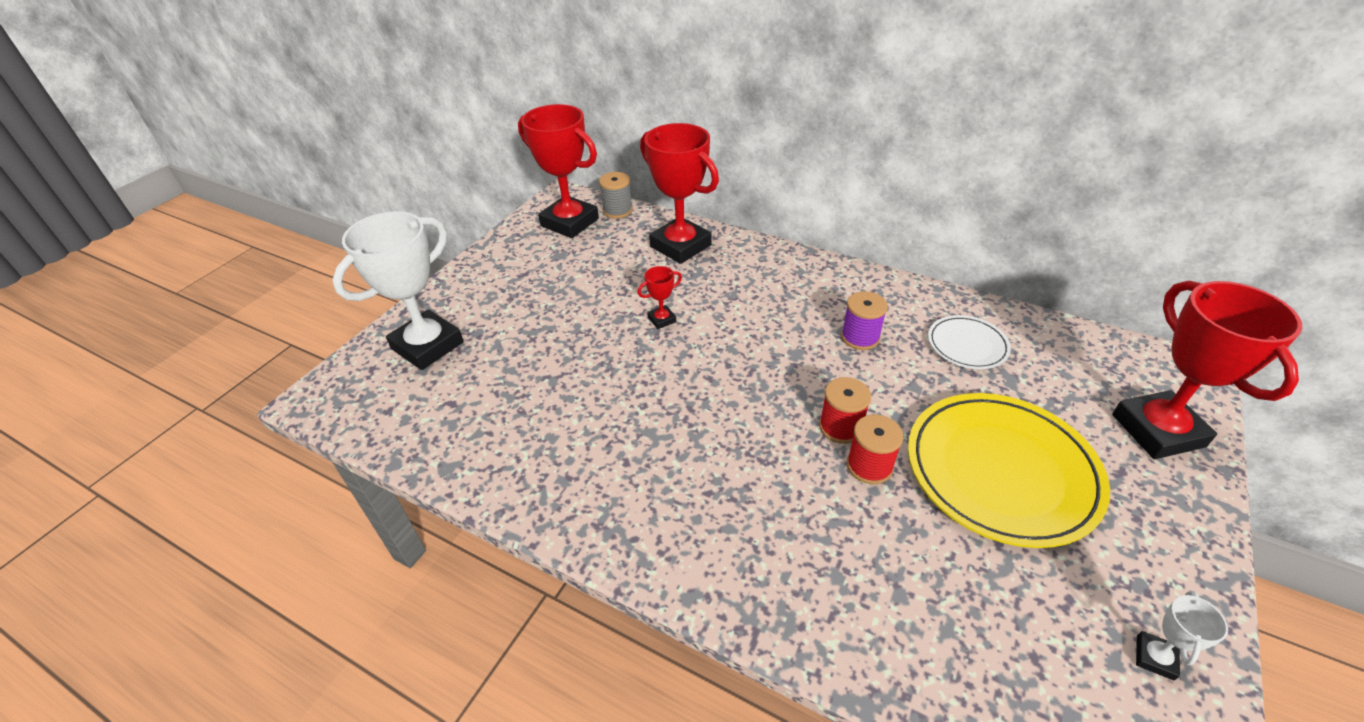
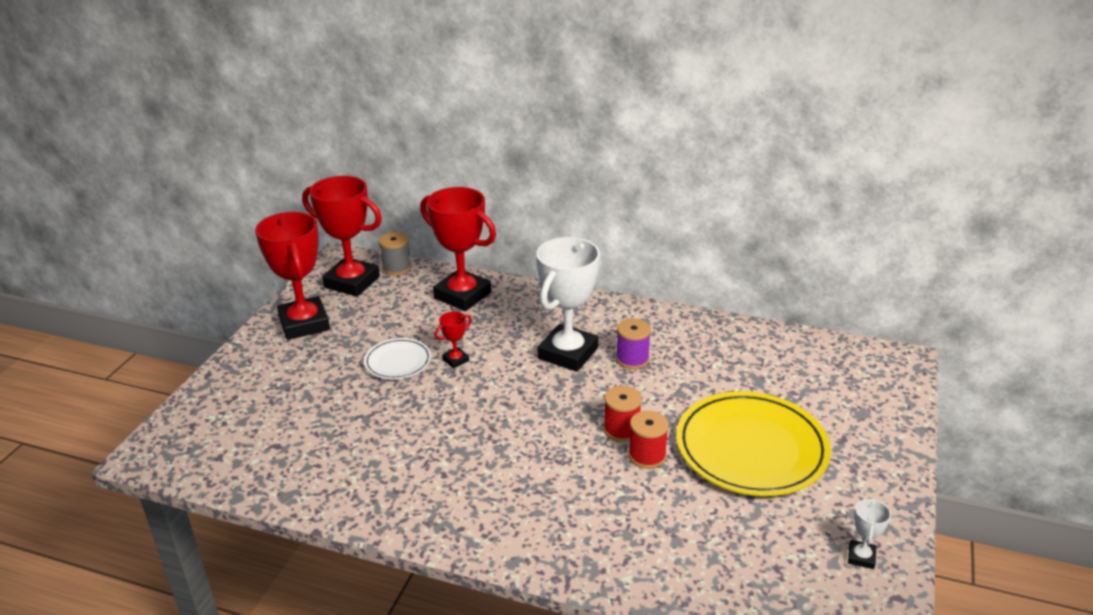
camera: 10 degrees left, 10 degrees down
(427, 345) = (240, 401): white trophy -> white trophy (568, 353)
(967, 345) = (722, 357): white plate -> white plate (398, 362)
(1157, 430) = (872, 407): red trophy -> red trophy (304, 323)

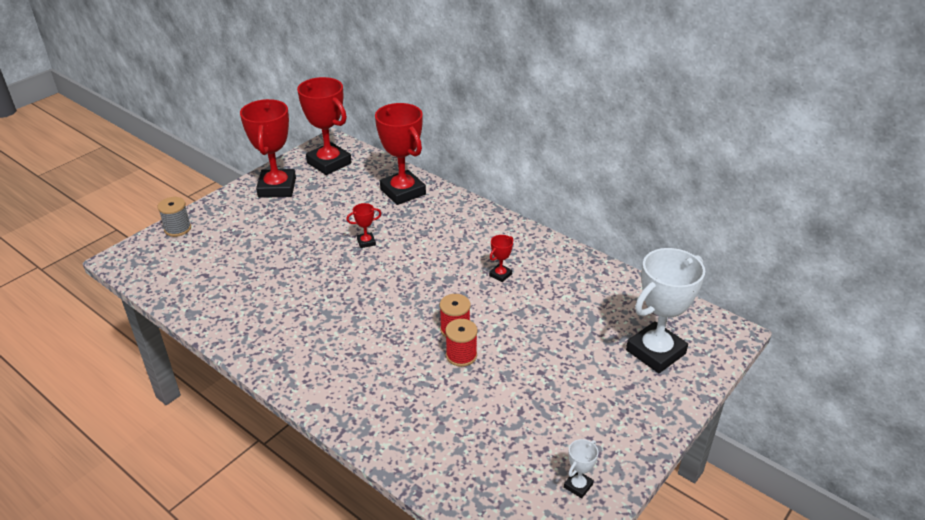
camera: 20 degrees right, 5 degrees up
(396, 268) = (368, 159): grey spool -> grey spool (178, 229)
(398, 362) = (324, 233): white plate -> none
(568, 353) = (453, 257): white trophy -> white trophy (655, 352)
(632, 359) = (500, 275): purple spool -> red trophy
(751, 448) = (547, 372): yellow plate -> none

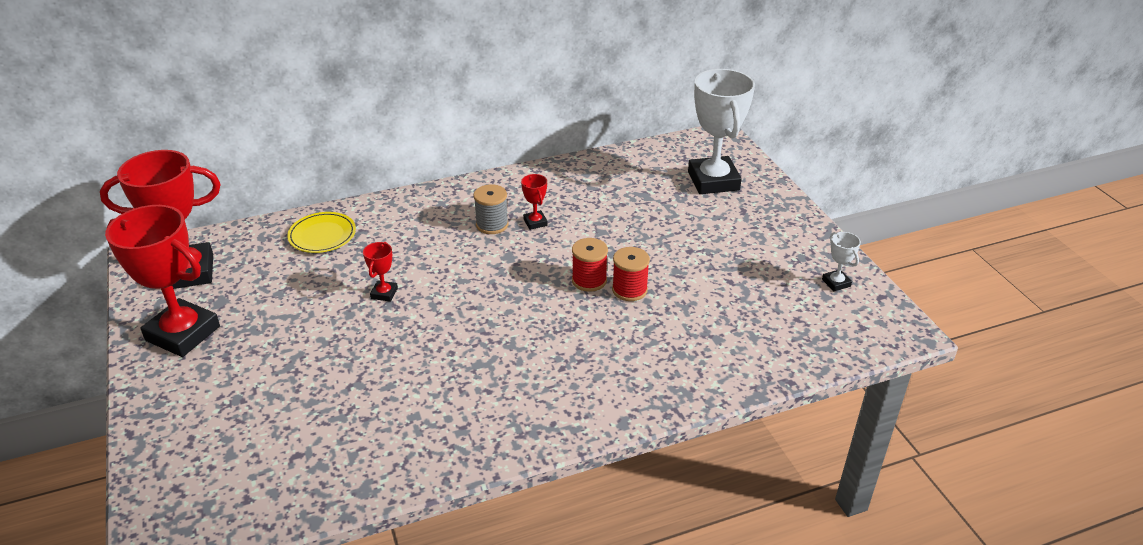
camera: 60 degrees left, 0 degrees up
(178, 229) = (156, 459): grey spool -> grey spool (492, 225)
(403, 192) = (322, 235): red trophy -> yellow plate

